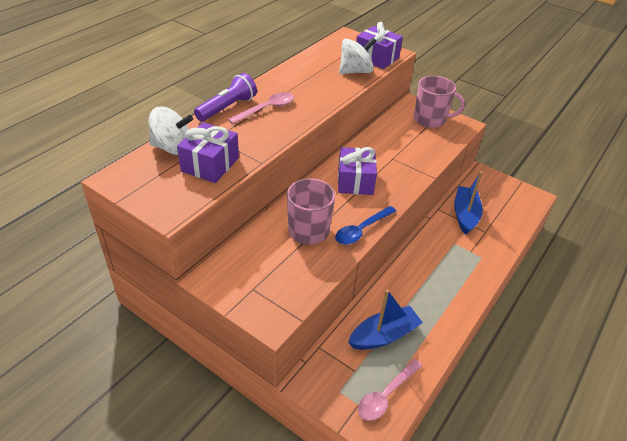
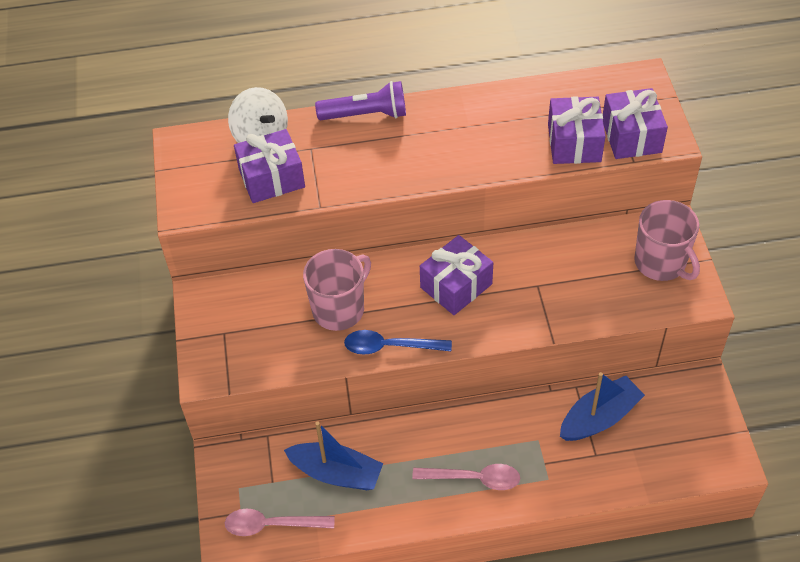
camera: 50 degrees right, 10 degrees up
(267, 109) = (404, 140): pink spoon -> pink spoon (474, 479)
(355, 71) = (574, 143): white spinning top -> purple gift

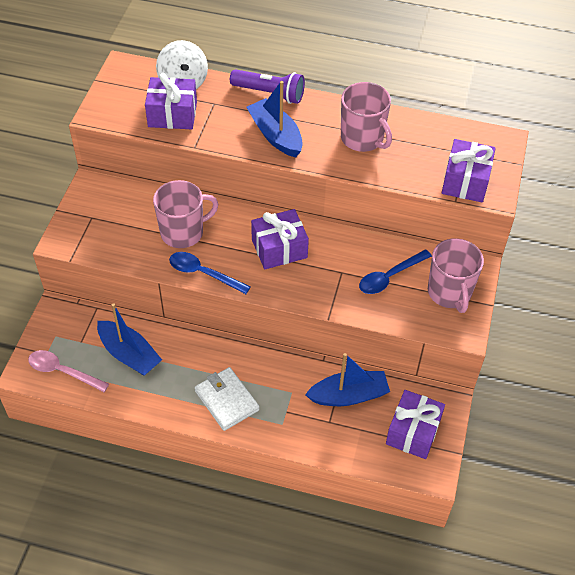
camera: 20 degrees right, 0 degrees up
(401, 160) = (275, 135): none -> blue boat
(474, 479) = (227, 400): pink spoon -> white wallet
(497, 129) = (362, 138): none -> pink mug
(574, 143) = (416, 170): purple gift -> purple gift (413, 432)
(590, 271) = (389, 277): none -> blue spoon

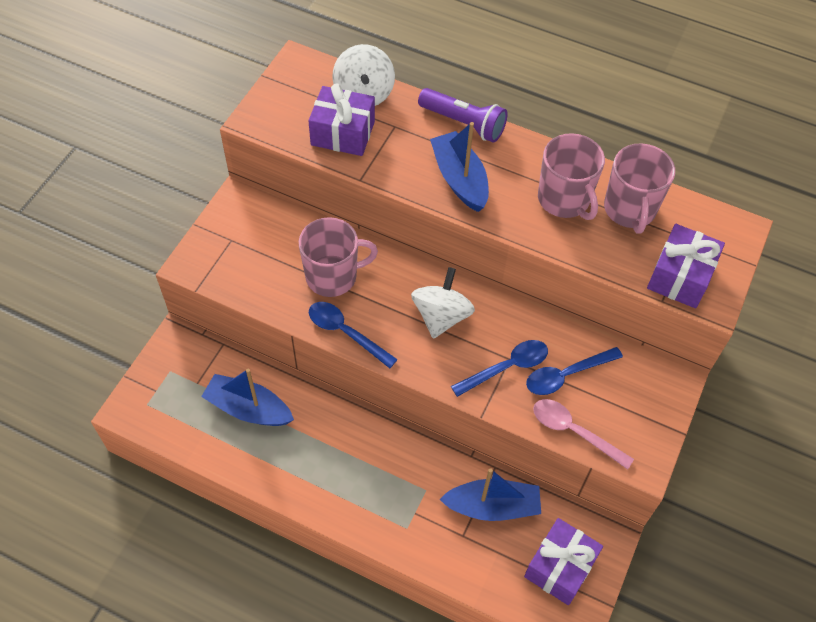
camera: 10 degrees right, 5 degrees up
(62, 371) = (169, 416): pink spoon -> pink spoon (573, 431)
(129, 354) = (248, 408): blue boat -> blue boat turned 150 degrees clockwise
(227, 400) = (348, 486): white wallet -> none
(279, 248) = (441, 316): purple gift -> white spinning top
(341, 279) = (507, 367): none -> blue spoon
(449, 292) = (635, 408): pink mug -> pink mug (630, 210)

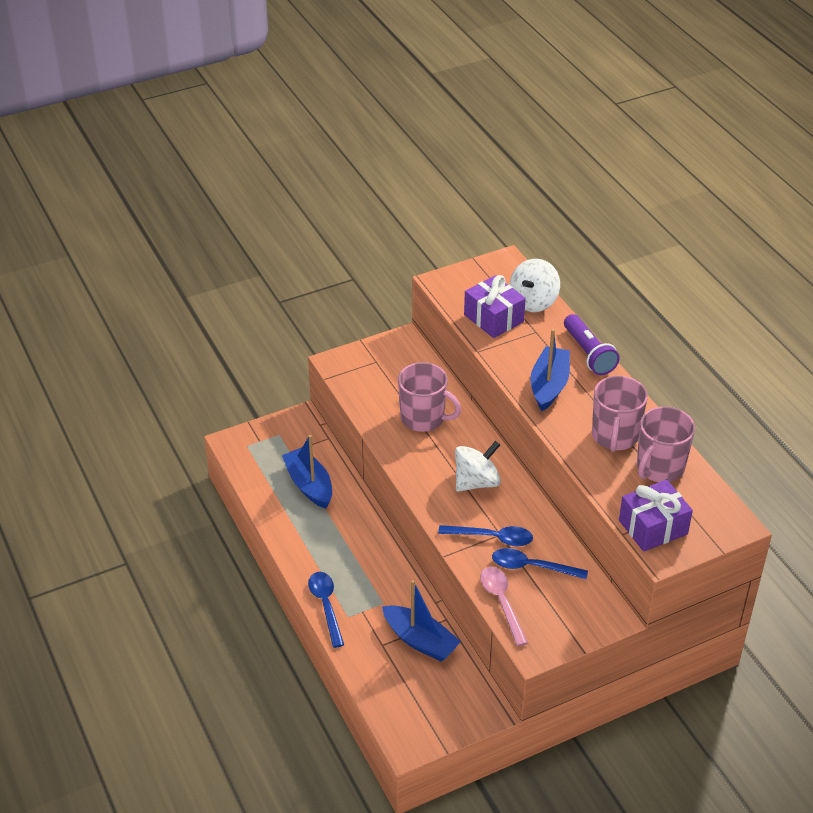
camera: 40 degrees right, 15 degrees down
(345, 332) = (399, 455): blue spoon -> blue spoon (326, 605)
(560, 567) = (432, 706): purple gift -> none

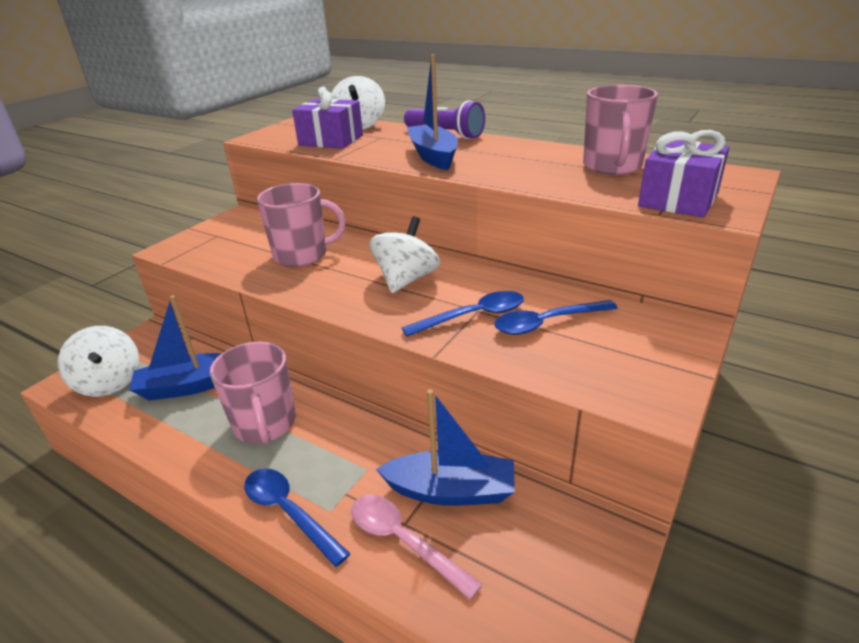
camera: 30 degrees left, 10 degrees down
(260, 455) = (109, 382): none -> white spinning top
(309, 485) = (190, 386): blue boat -> blue boat turned 45 degrees counterclockwise
(501, 602) = (555, 371): pink spoon -> pink spoon (403, 541)
(615, 436) = (540, 163): pink mug -> pink mug (265, 424)

